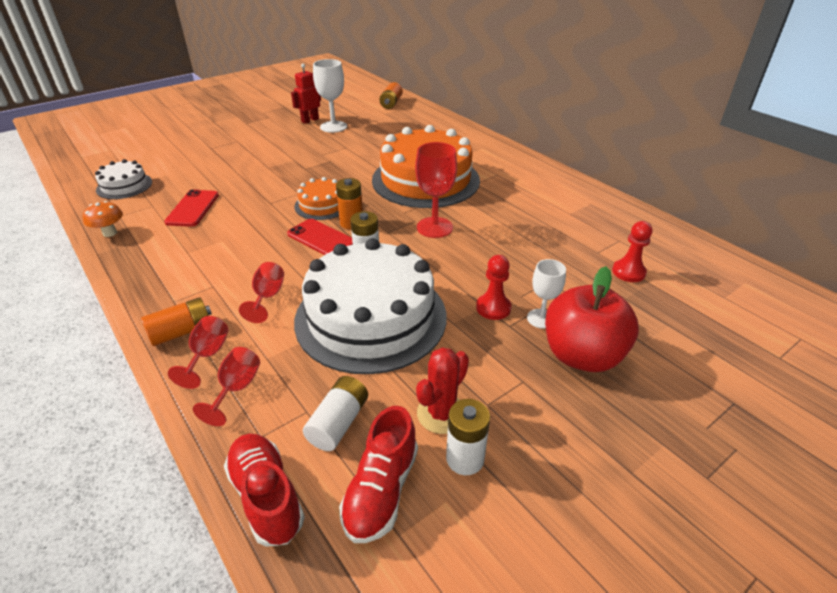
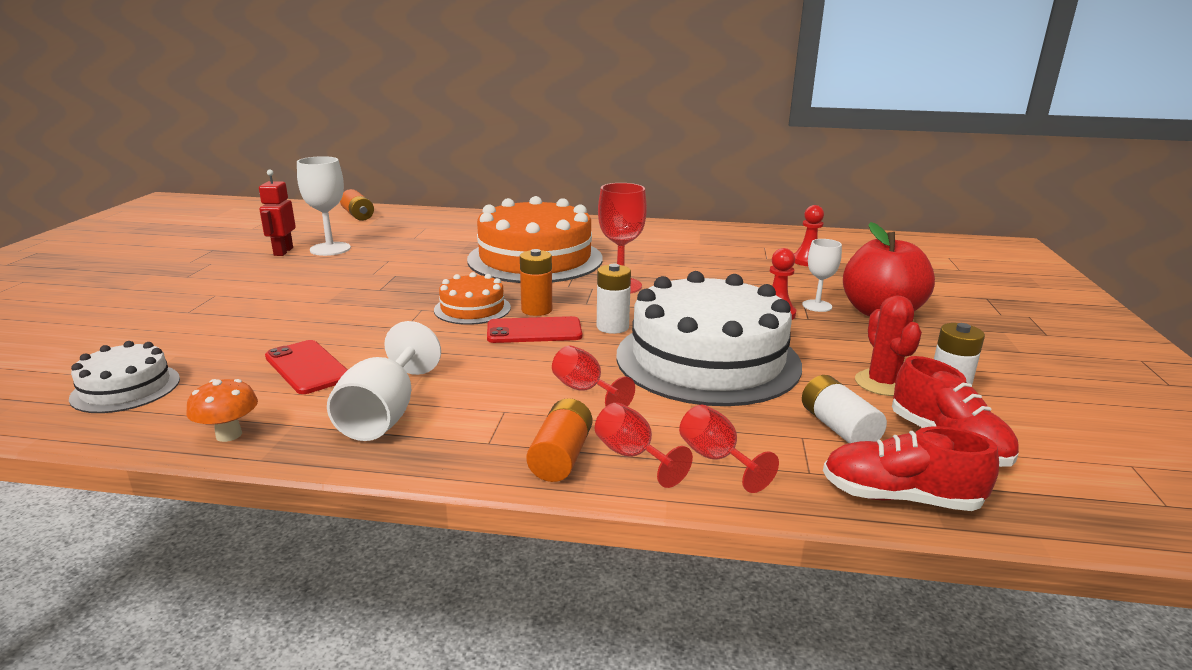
camera: 45 degrees left, 15 degrees down
(169, 256) = (384, 414): none -> white goblet

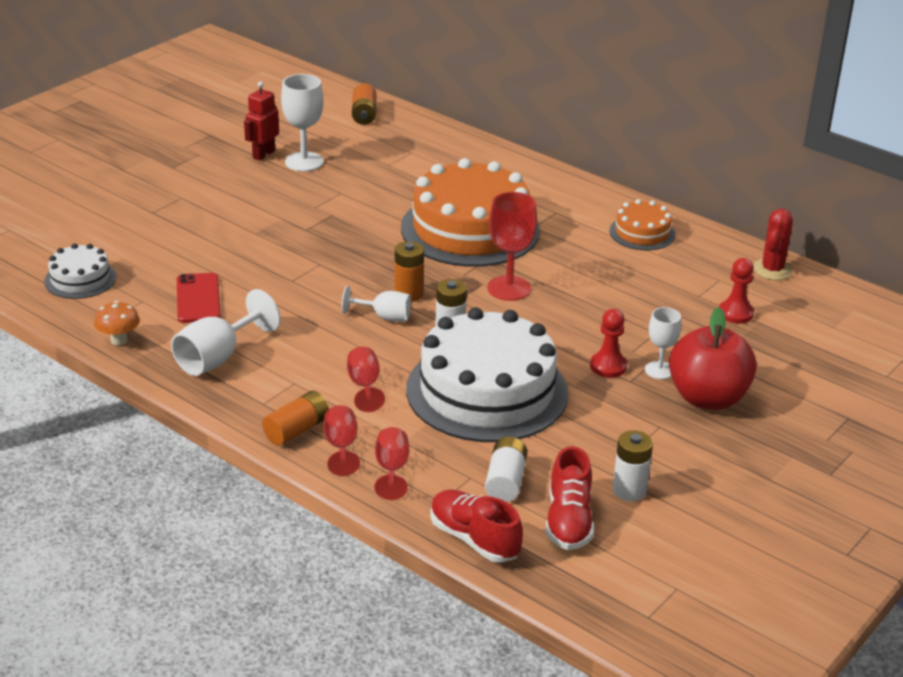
camera: 30 degrees right, 10 degrees up
(472, 309) = (359, 276): orange cake -> orange cake (642, 233)
(534, 331) = (384, 317): red phone -> white goblet
(882, 383) = (595, 461): red cactus -> red cactus (772, 270)

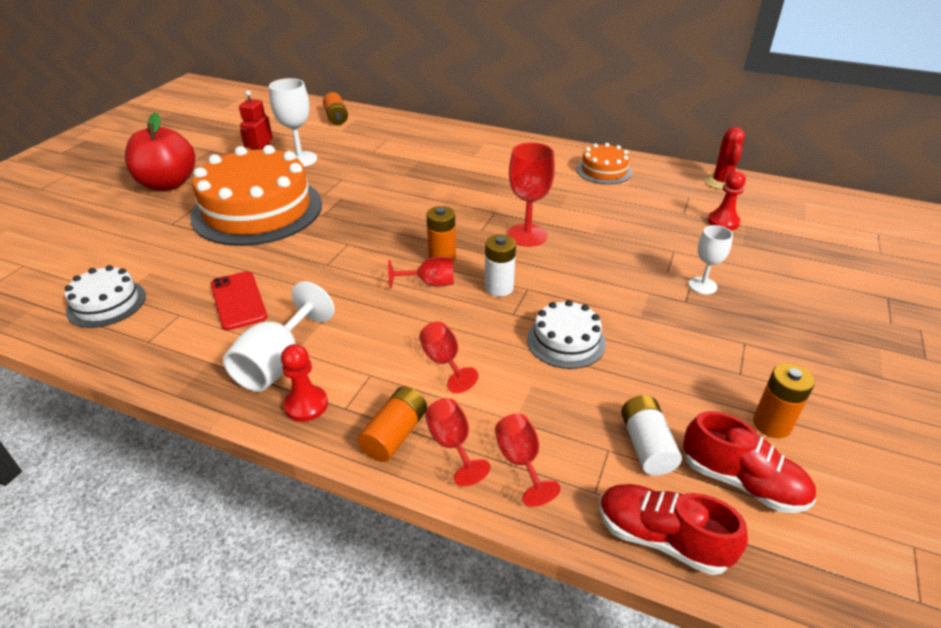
camera: 15 degrees left, 5 degrees up
(119, 340) = (161, 365): orange mushroom -> none
(384, 317) = (430, 283): white goblet -> red goblet
(470, 229) = (466, 190): orange cake -> orange cake (257, 210)
(487, 391) = (566, 341): white cake -> white cake, size x0.48
(568, 521) = (742, 481): red shoe -> red shoe turned 45 degrees counterclockwise
(608, 366) = (657, 291): red pawn -> red pawn (306, 405)
(629, 490) = (771, 424): white battery -> orange battery
(707, 398) = (762, 304): red apple -> red apple (168, 184)

